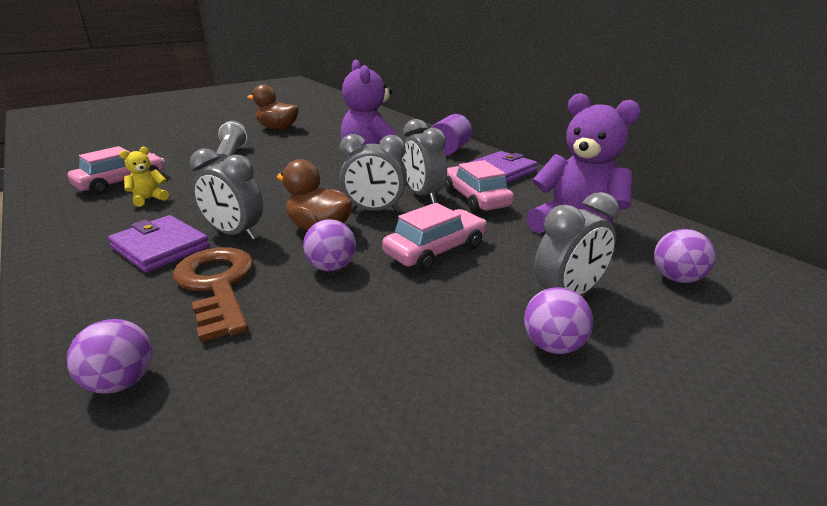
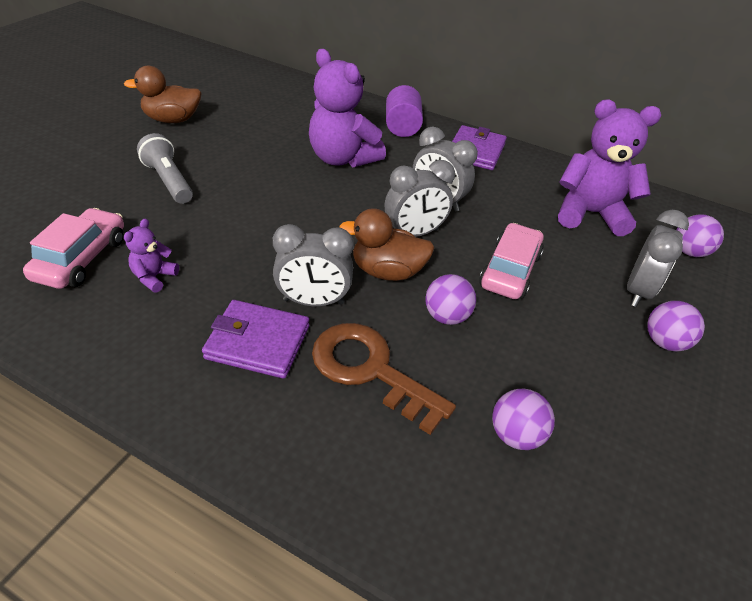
camera: 30 degrees left, 15 degrees up
(122, 382) = (409, 496): purple ball -> purple ball (515, 435)
(149, 199) = (154, 277): yellow teddy bear -> purple teddy bear
(475, 198) = (485, 195): pink car -> none

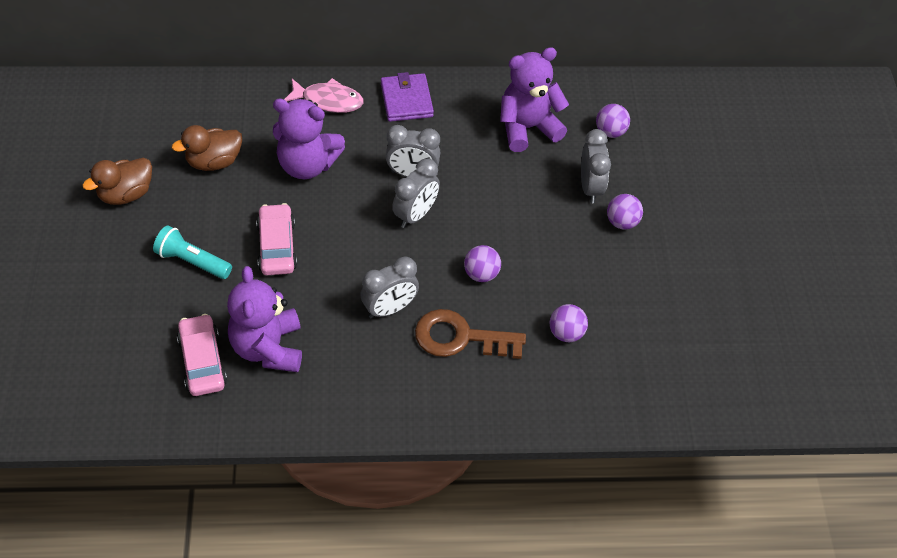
camera: 30 degrees left, 10 degrees up
(154, 277) = (268, 348): purple teddy bear -> purple teddy bear, size x2.19
(169, 181) = (192, 261): grey flashlight -> turquoise flashlight
(258, 342) = (379, 356): purple wallet -> none
(387, 271) = (420, 258): brown duck -> brown duck (214, 162)
(402, 127) = (328, 101): purple cylinder -> pink fish
(510, 270) = (500, 214): pink car -> pink car (277, 246)

